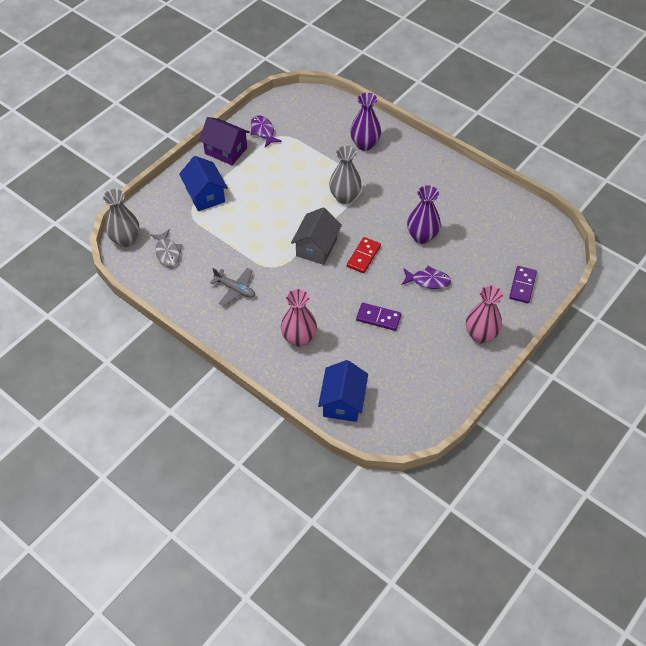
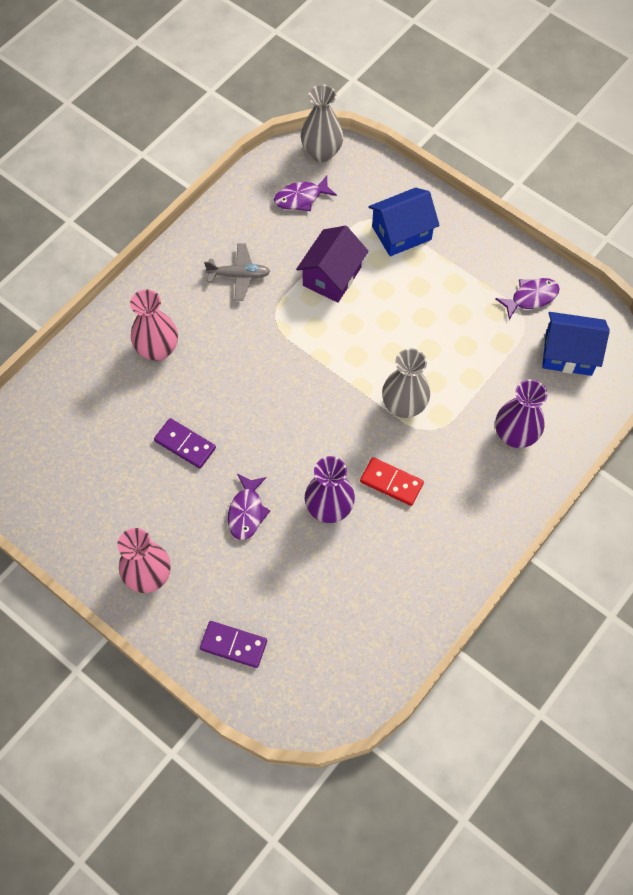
camera: 90 degrees right, 10 degrees up
(167, 252) = (301, 198): grey fish -> purple fish
(226, 151) = (487, 252): purple house -> purple house (332, 276)
(235, 289) = (239, 275): grey plane -> grey plane turned 120 degrees counterclockwise
(316, 247) = (308, 369): grey house -> none
(342, 402) = (58, 399): blue house -> blue house (568, 353)
(363, 256) = (292, 428): red domino -> red domino (391, 482)
(378, 318) = (185, 444): purple domino -> purple domino turned 75 degrees counterclockwise

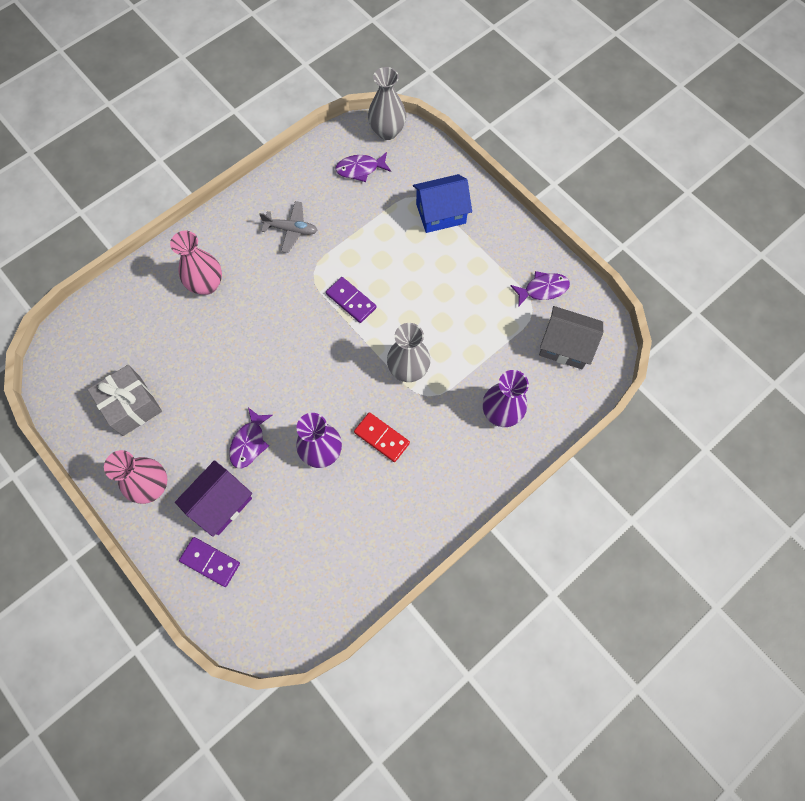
camera: 10 degrees right, 5 degrees up
(105, 494) = (132, 406): none -> grey gift
(185, 444) = (210, 373): purple domino -> purple domino (351, 301)
(332, 276) = (371, 243): purple house -> purple house (220, 503)
(568, 353) = (565, 346): blue house -> grey house

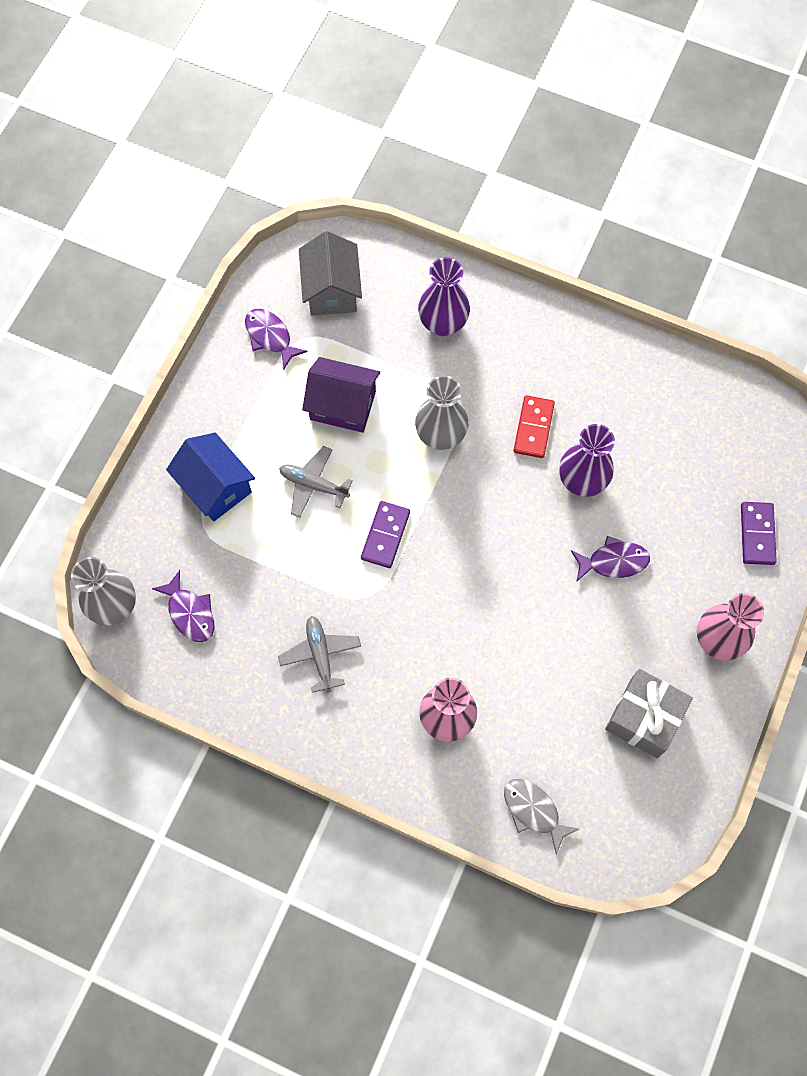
camera: 115 degrees left, 0 degrees up
(119, 309) = (534, 811): none -> grey fish
(220, 503) = (694, 556): purple house -> purple house (343, 405)
(412, 272) = (313, 485): none -> grey plane

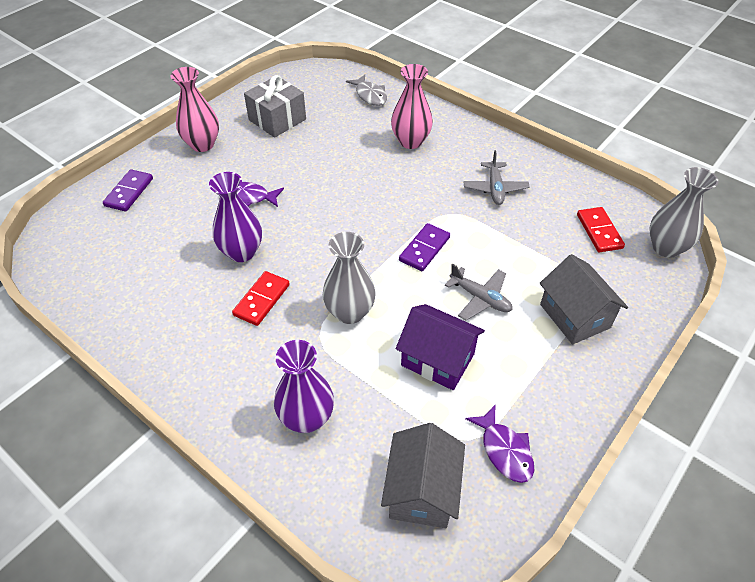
camera: 165 degrees left, 20 degrees down
(190, 613) = (599, 231): purple fish -> red domino
(215, 486) = (574, 316): blue house -> grey house

